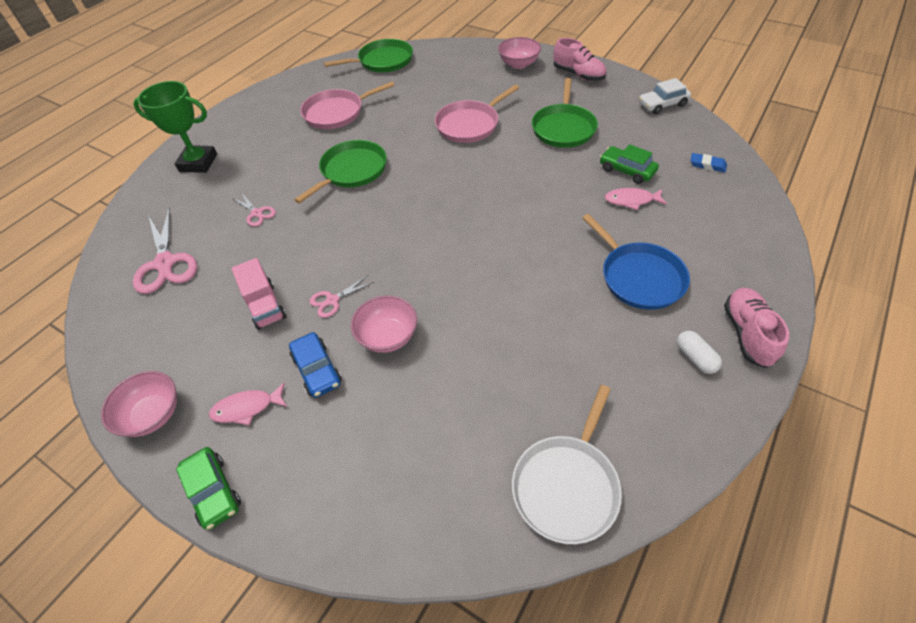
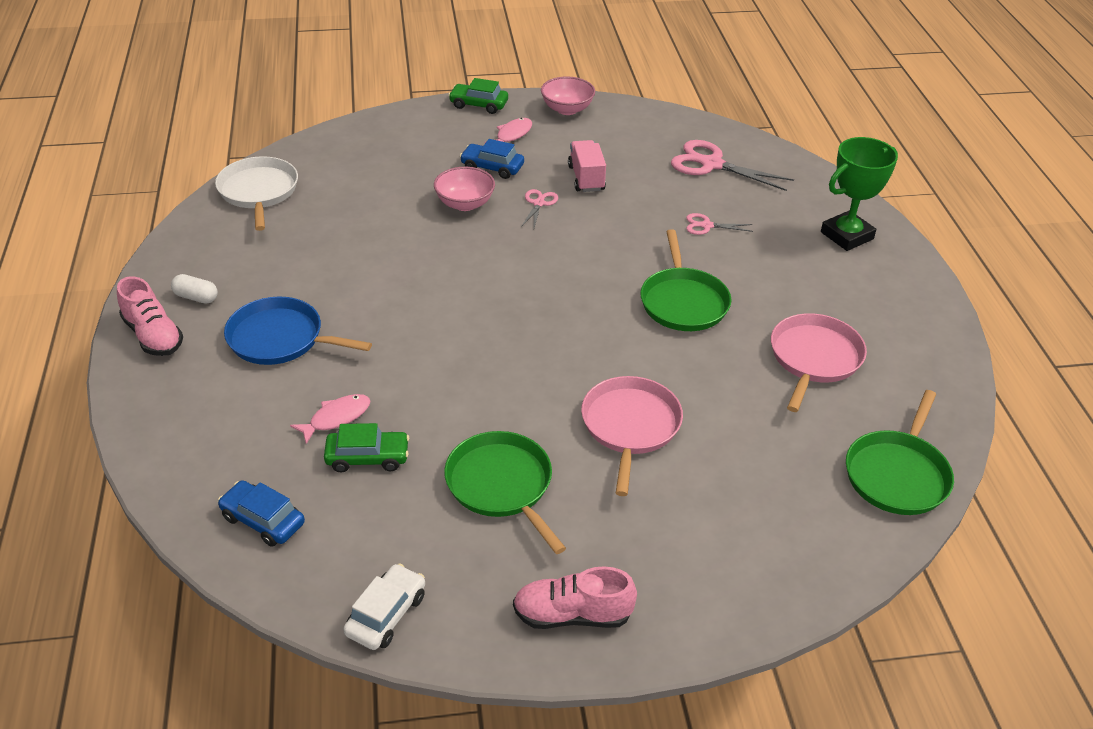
camera: 135 degrees right, 10 degrees down
(265, 306) = (586, 178): pink truck -> pink truck turned 60 degrees clockwise
(518, 64) = (693, 587): pink bowl -> none
(707, 165) = (263, 520): blue eraser -> blue car

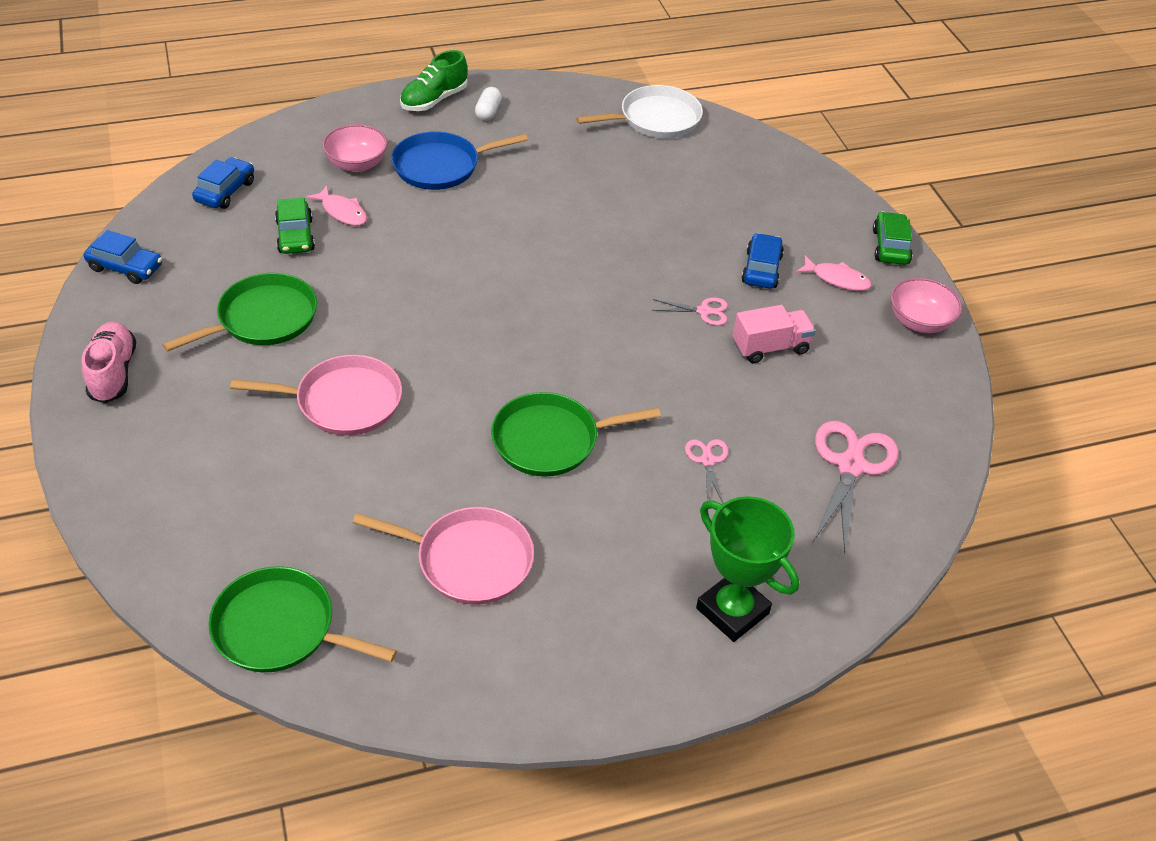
camera: 80 degrees right, 5 degrees up
(153, 335) = (434, 100): pink shoe -> green shoe
(280, 339) = (441, 166): blue pan -> blue pan turned 120 degrees counterclockwise
(386, 614) = (125, 267): white car -> blue car
(465, 204) = (683, 255): pink bowl -> pink bowl (357, 164)

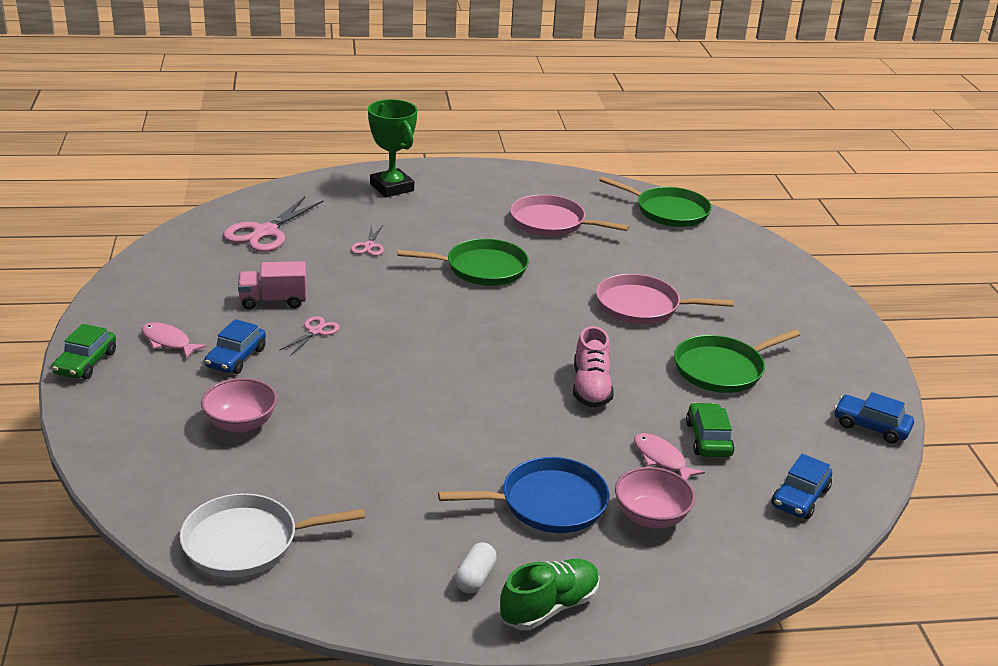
camera: 170 degrees left, 15 degrees down
(113, 373) = (837, 344): pink shoe -> pink shoe (591, 387)
(704, 311) = (315, 331): pink scissors -> pink scissors turned 105 degrees clockwise
(919, 322) = (123, 303): pink bowl -> pink bowl (240, 423)

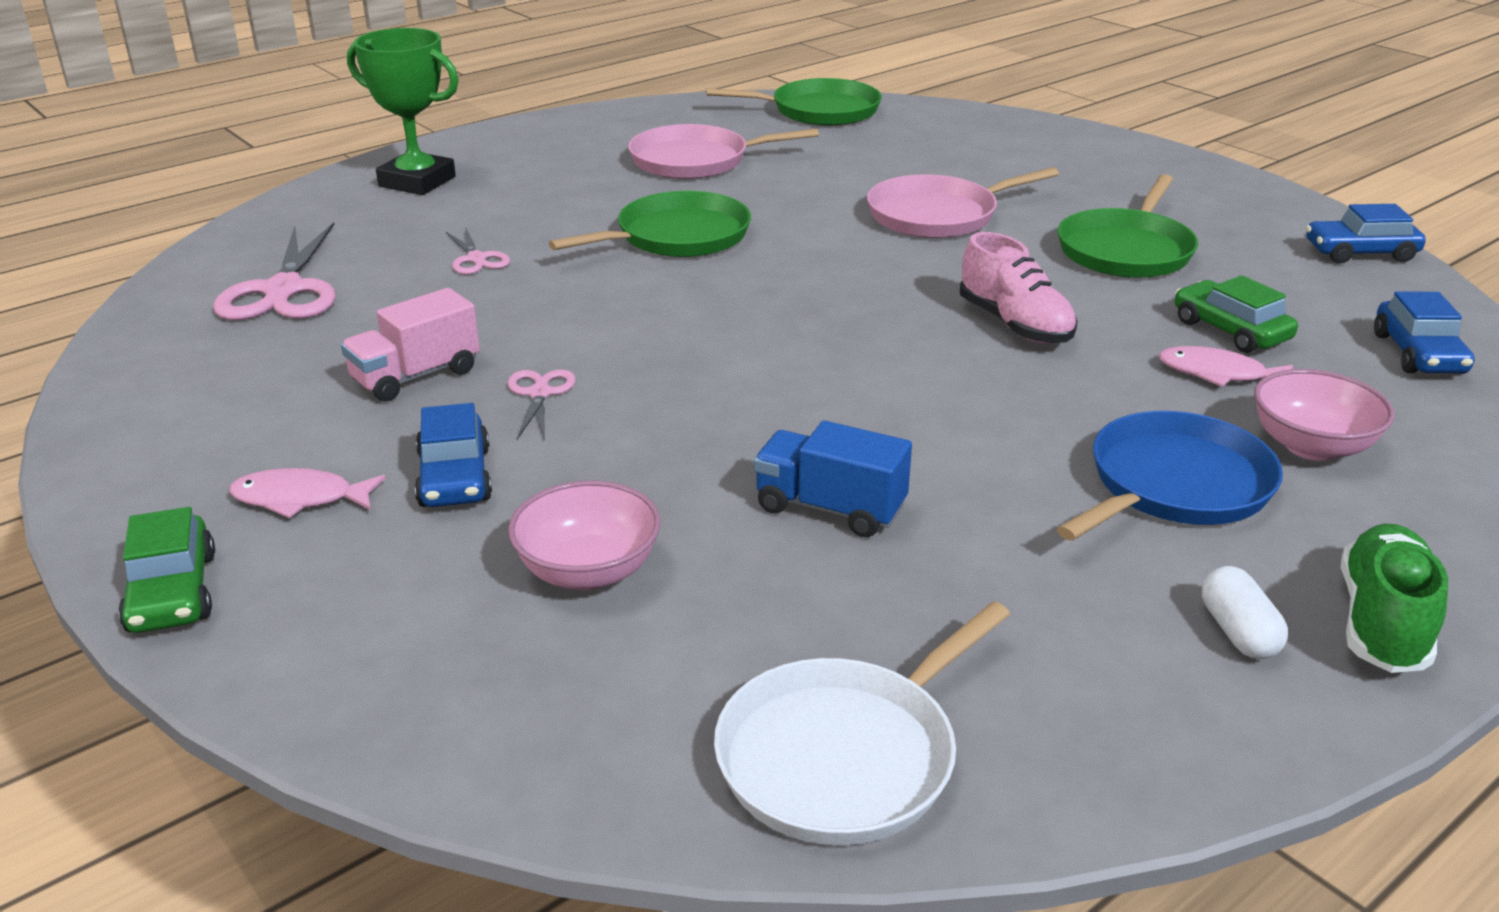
camera: 30 degrees left, 0 degrees up
(372, 441) = (830, 508): none -> blue truck

